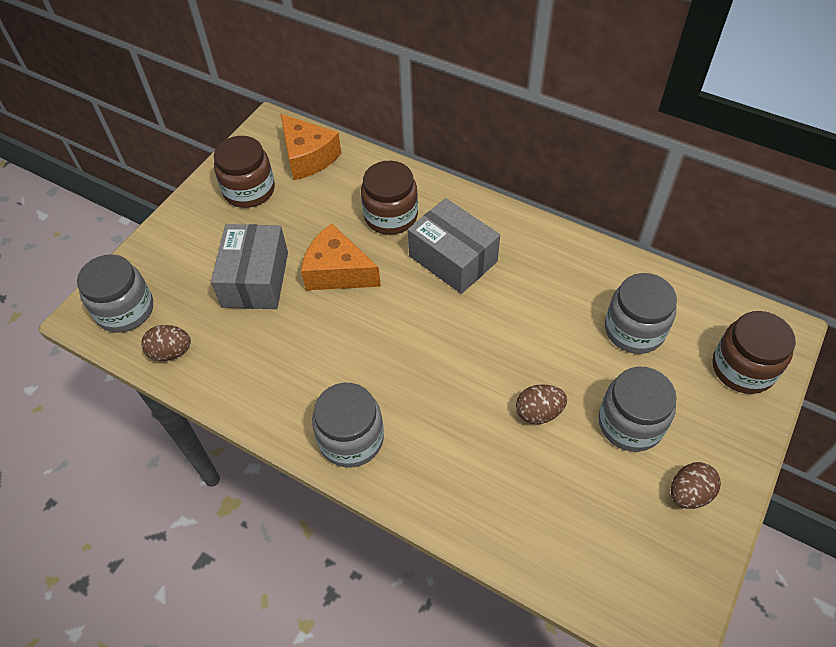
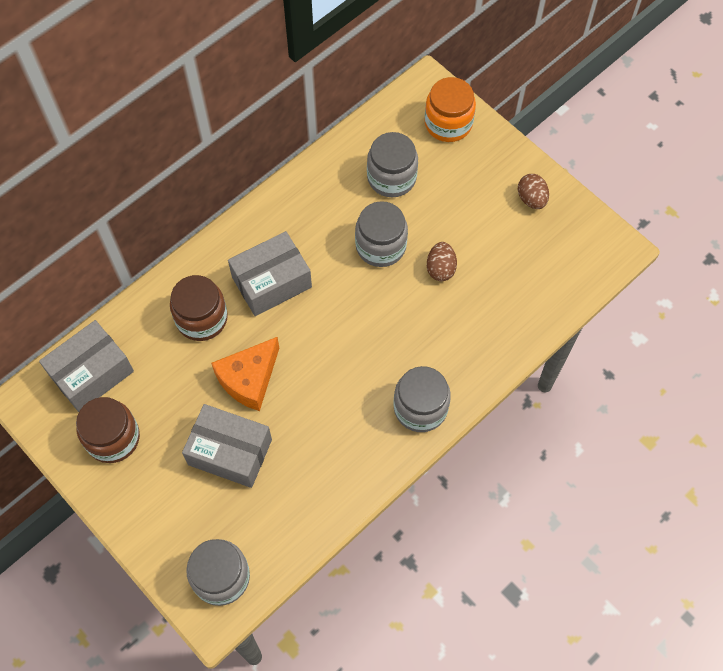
camera: 75 degrees left, 10 degrees up
(171, 352) = (285, 540): brown egg -> none
(308, 157) = (91, 373): orange cheese -> grey box
(630, 423) = (468, 212): grey jar -> grey jar (381, 246)
(743, 368) = (448, 123): brown jar -> orange jar

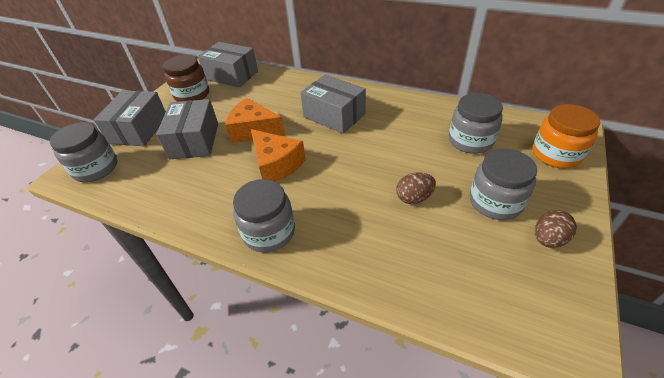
camera: 70 degrees right, 20 degrees down
(162, 519) = (139, 129): none -> grey box
(201, 318) = (289, 98): brown jar -> none
(327, 373) = (276, 165): none -> orange cheese
(381, 246) = (405, 155): grey jar -> grey jar (495, 202)

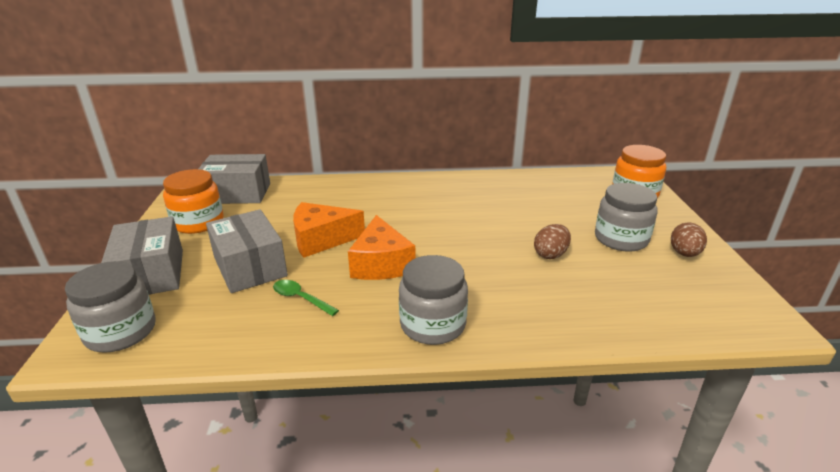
camera: 30 degrees left, 15 degrees down
(192, 95) = (198, 222): brown jar -> orange jar
(204, 177) = (300, 298): none -> green spoon
(276, 165) = (381, 264): orange cheese -> orange cheese turned 60 degrees clockwise
(334, 115) = (405, 206): grey box -> none
(470, 141) = (557, 199): grey jar -> none

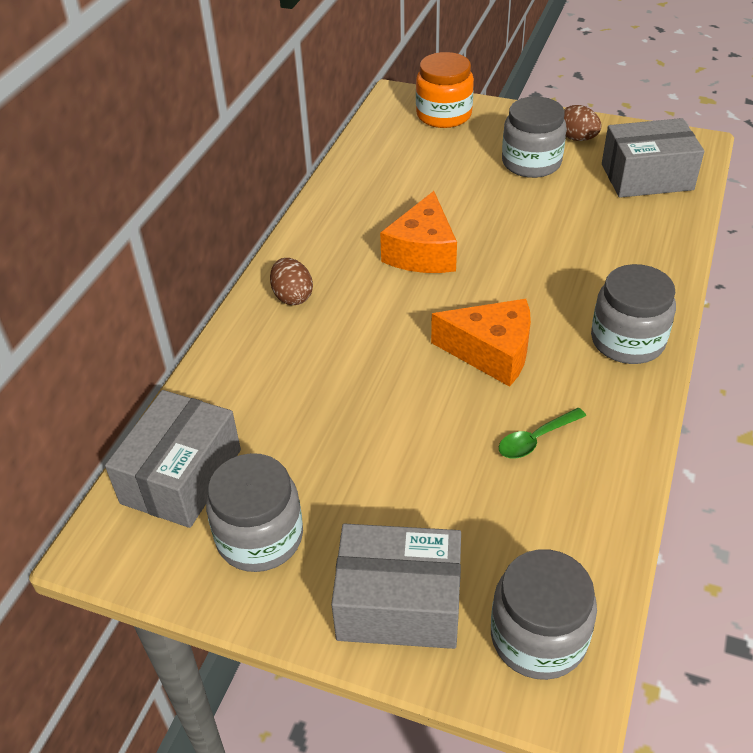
camera: 65 degrees left, 15 degrees up
(198, 222) = (260, 537): orange jar -> grey jar
(250, 266) = (435, 482): grey box -> grey box (646, 177)
(321, 239) = (401, 396): orange cheese -> orange cheese (422, 252)
(550, 254) = (537, 218): brown egg -> brown egg (292, 296)

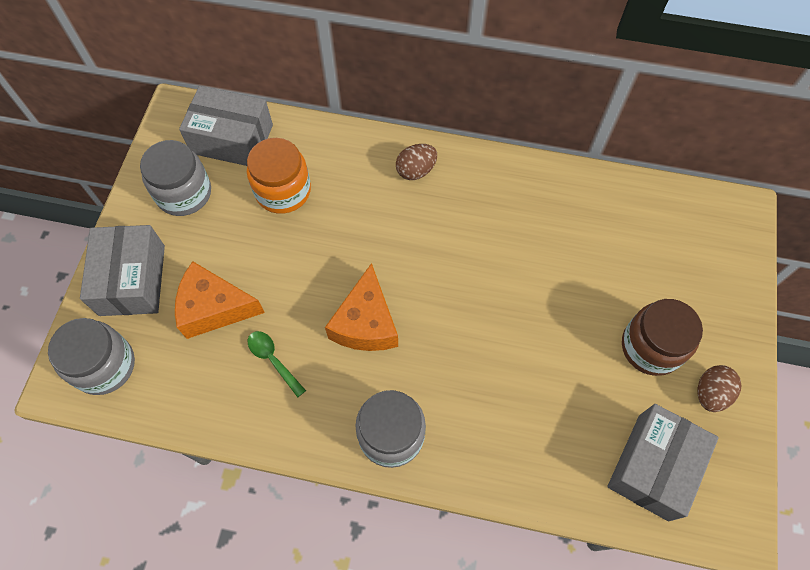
camera: 80 degrees right, 20 degrees up
(422, 252) = (487, 259): orange cheese -> orange cheese (214, 308)
(444, 115) = (719, 257): orange jar -> orange jar (283, 191)
(531, 162) = (651, 347): grey jar -> brown jar
(646, 177) = (653, 466): grey box -> grey box turned 45 degrees clockwise

